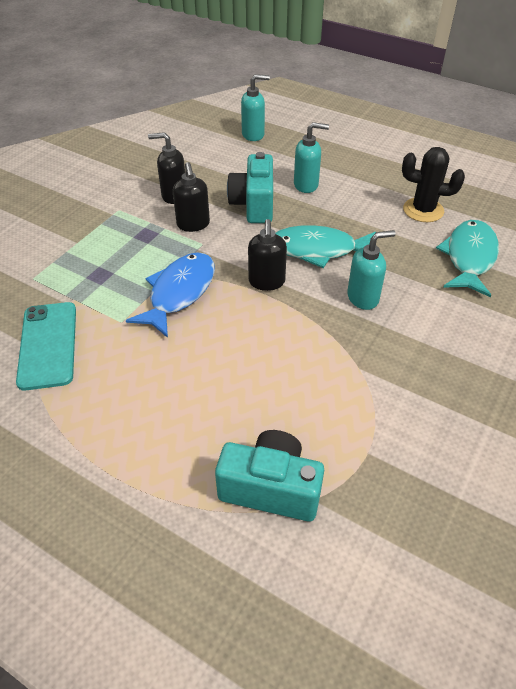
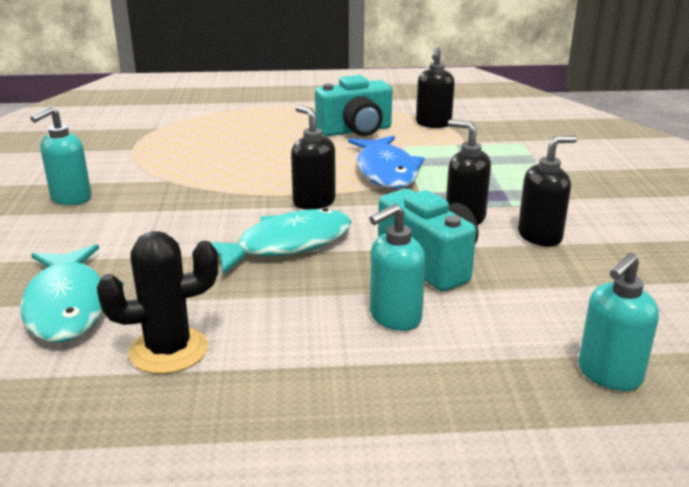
camera: 145 degrees right, 20 degrees down
(48, 345) = (433, 124): turquoise phone -> black soap dispenser
(271, 488) = (192, 123): turquoise camera -> turquoise camera (356, 131)
(363, 298) = (195, 222): turquoise soap dispenser -> turquoise soap dispenser (70, 198)

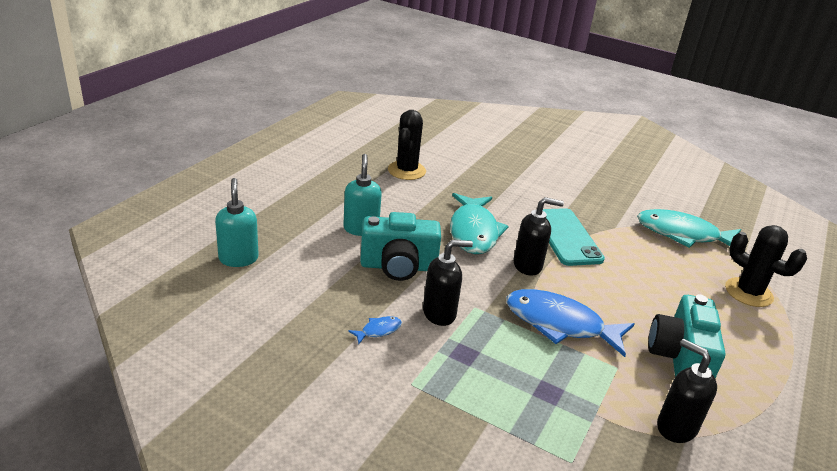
camera: 120 degrees right, 5 degrees up
(68, 305) = (471, 162): turquoise fish -> turquoise fish (682, 234)
(70, 198) = (606, 191): turquoise soap dispenser -> none
(219, 121) = (748, 292): none -> black cactus
(223, 197) = (566, 237): none -> turquoise phone
(540, 236) = (378, 330): black soap dispenser -> blue fish

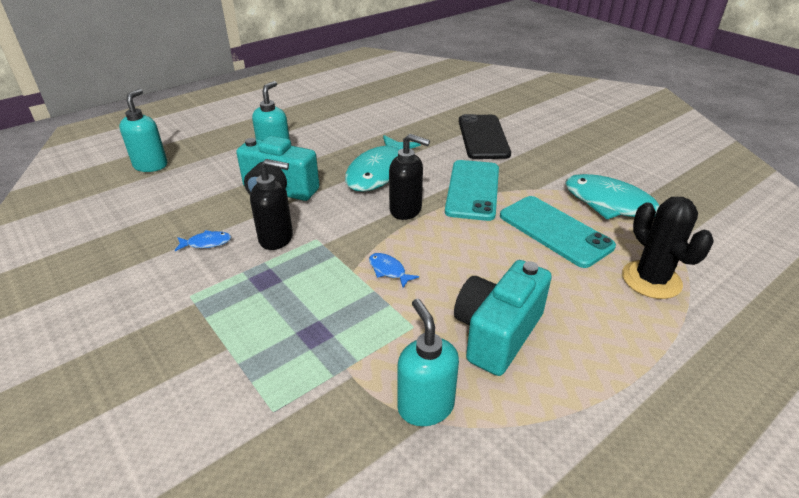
camera: 25 degrees right, 5 degrees up
(406, 171) = (363, 114): black cactus -> none
(534, 183) = (483, 137): none -> black phone
(559, 324) = (388, 270): blue fish -> blue fish, size x0.41
(656, 264) = (555, 231): none -> turquoise phone
(676, 427) = (425, 406): black soap dispenser -> turquoise soap dispenser

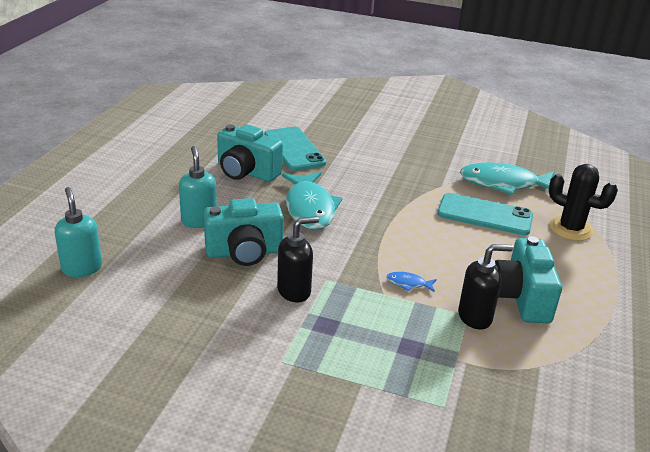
camera: 35 degrees left, 5 degrees down
(206, 243) = (239, 316): blue fish -> none
(361, 128) = (246, 172): none -> turquoise camera
(406, 210) = (368, 233): black soap dispenser -> black soap dispenser (475, 317)
(425, 406) = (529, 359): turquoise soap dispenser -> none
(473, 190) = (398, 201): turquoise phone -> turquoise phone (294, 149)
(483, 137) = (357, 153): black phone -> none

